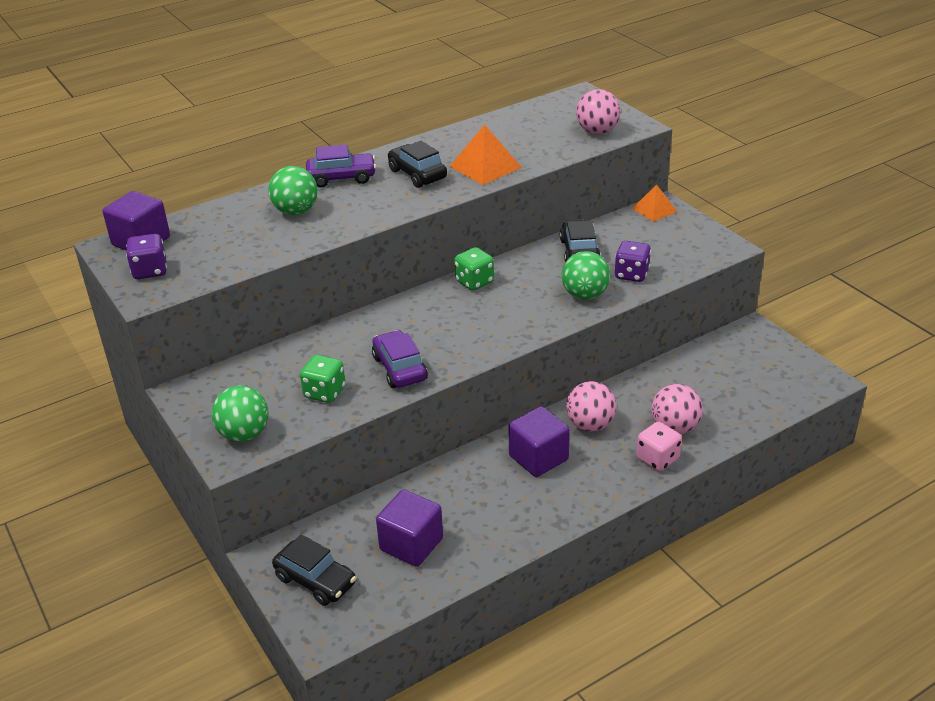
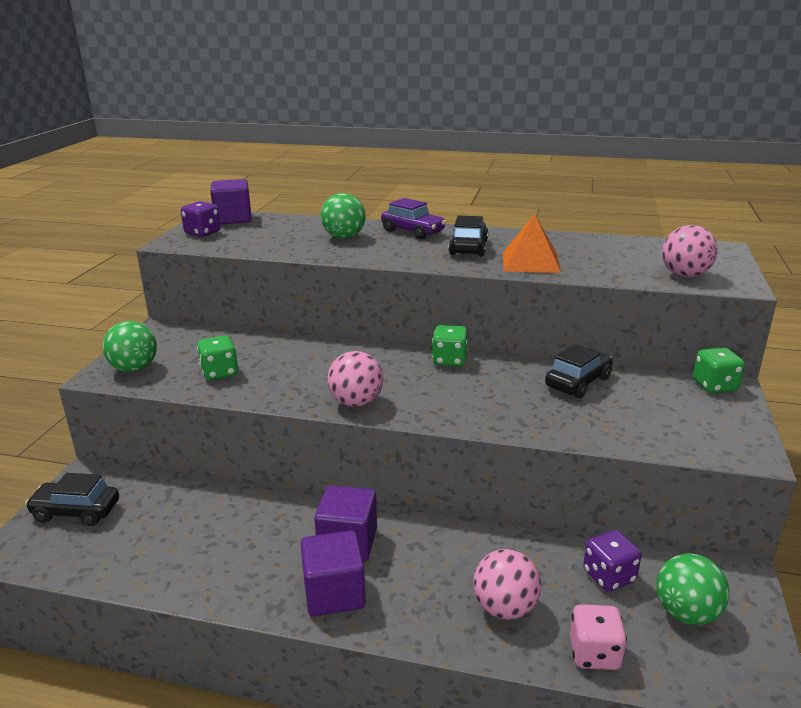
camera: 45 degrees right, 10 degrees down
(315, 580) = (76, 511): black car -> black car turned 105 degrees clockwise
(399, 368) = (289, 385): purple car -> none
(411, 544) = (161, 535): purple cube -> purple cube (334, 593)
(585, 295) = (523, 415): green ball -> green ball (686, 613)
(590, 425) = (432, 547): pink ball -> pink ball (356, 402)
(631, 274) = (597, 423): purple dice -> purple dice (609, 576)
(654, 209) = (714, 386): orange pyramid -> green dice
(657, 459) = (442, 623): pink dice -> pink dice (594, 653)

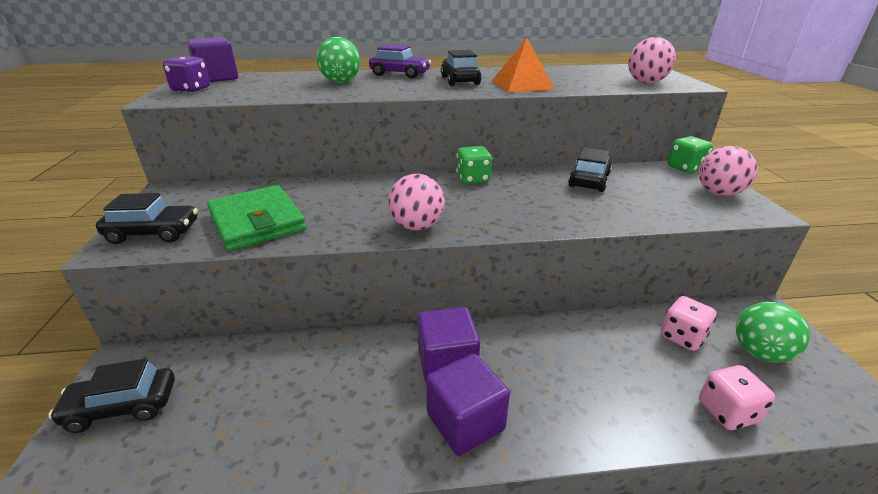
camera: 20 degrees left, 5 degrees up
(134, 368) = (154, 233): green ball -> black car
(219, 372) = (257, 222): green dice -> green wallet
(505, 608) = (626, 390): pink ball -> pink ball (718, 193)
(609, 576) = (682, 337): purple dice -> pink dice

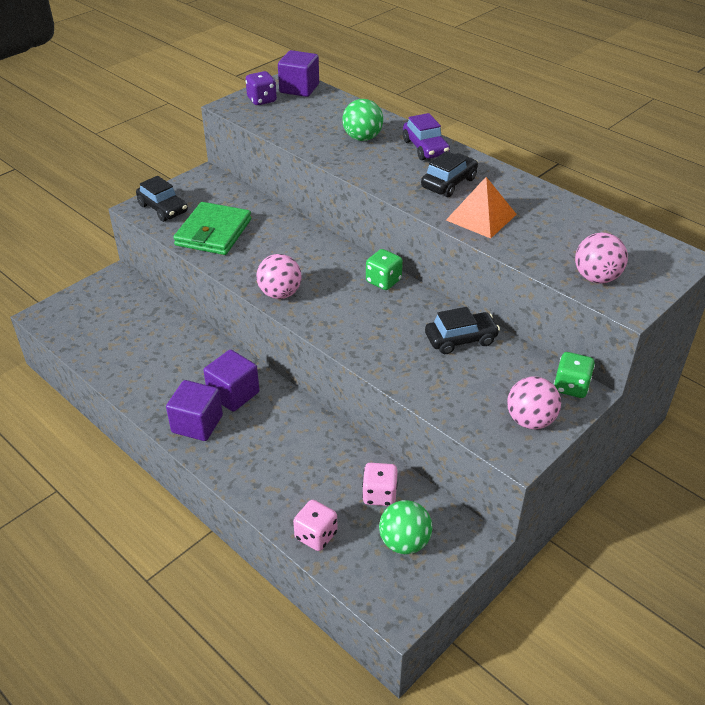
camera: 50 degrees right, 10 degrees up
(122, 407) = (94, 302): black car -> none

